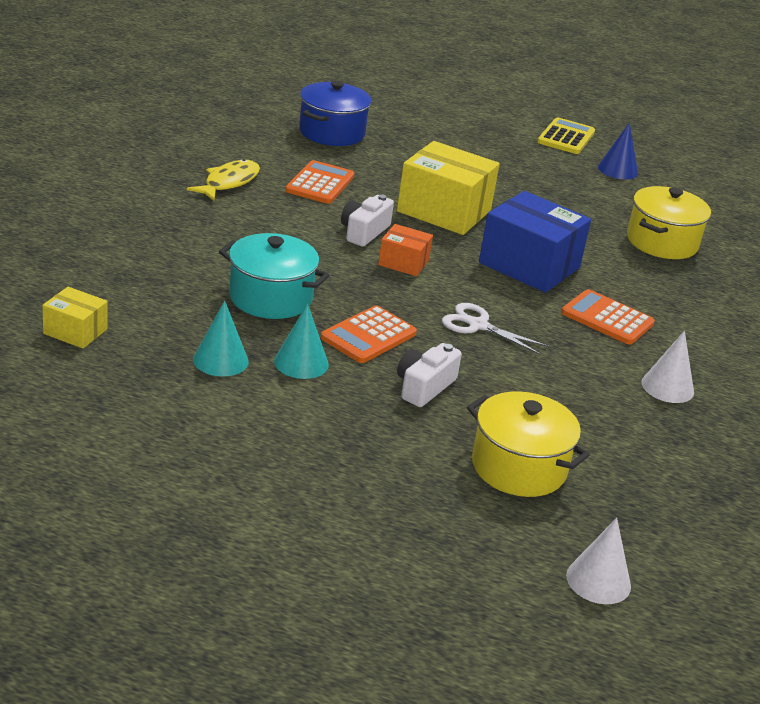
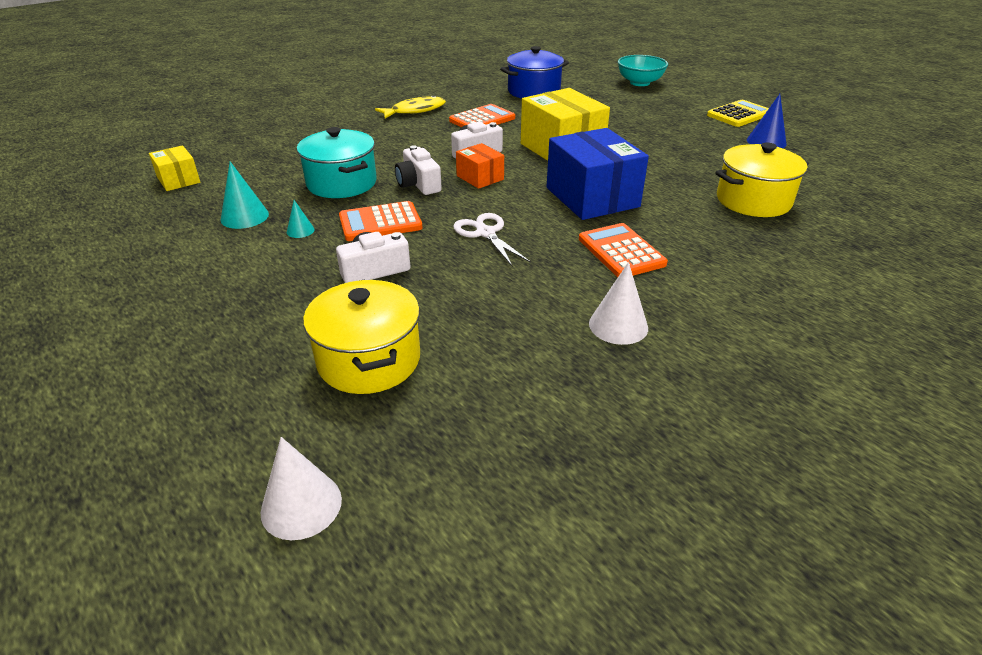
camera: 35 degrees right, 5 degrees up
(301, 362) = (300, 230): turquoise cone -> turquoise cone, size x0.57
(351, 282) = (418, 184): none -> white camera
(431, 104) = (639, 83): none -> turquoise bowl

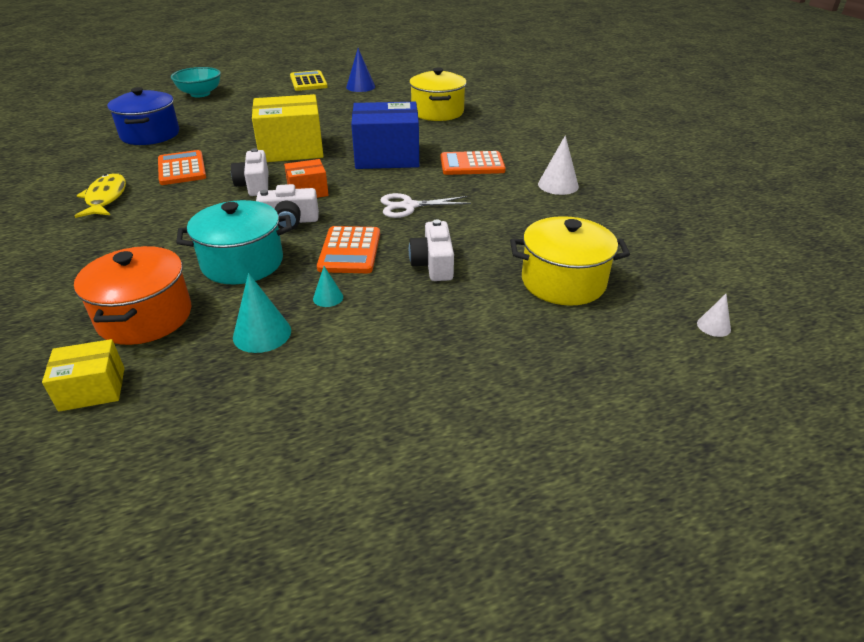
camera: 70 degrees left, 0 degrees up
(259, 171) = (145, 317): none -> orange pot
(301, 505) = (713, 326): white cone -> white cone, size x0.57

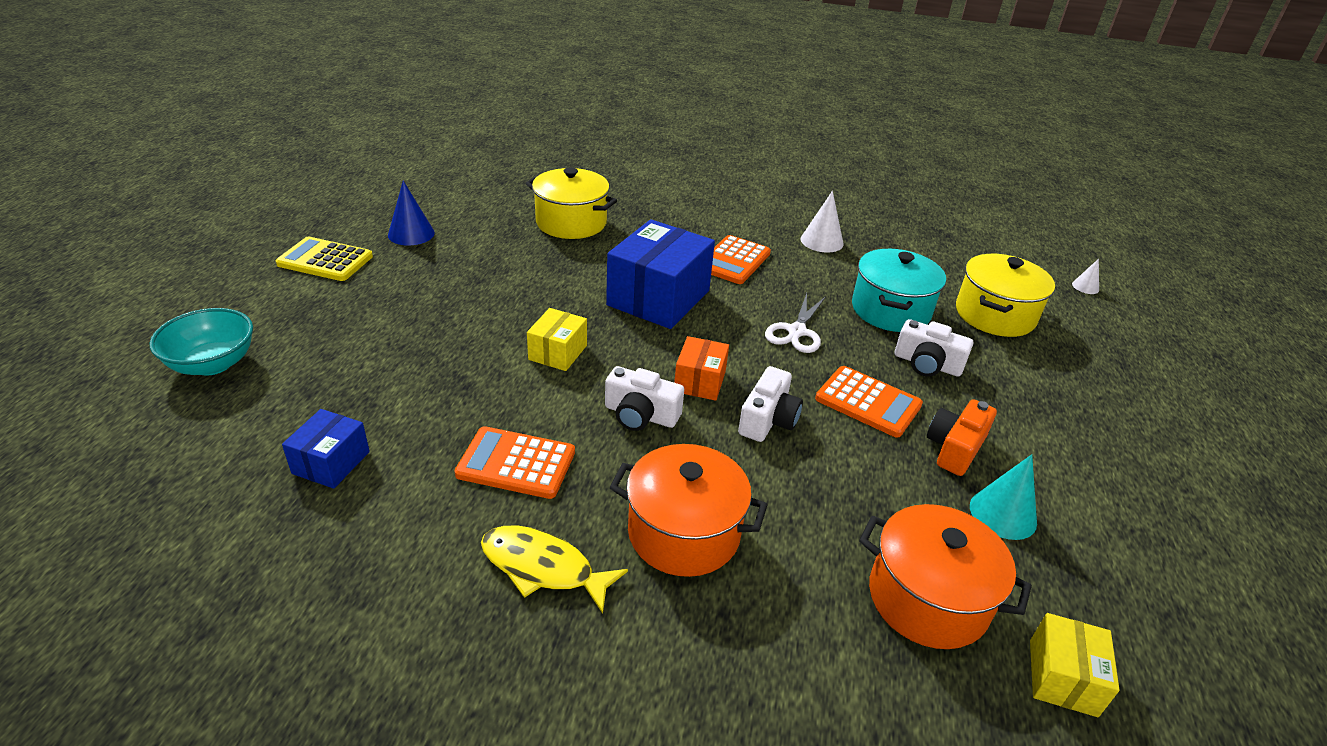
camera: 60 degrees left, 0 degrees up
(150, 135) = (331, 462): blue pot -> blue box
(156, 224) = (684, 533): none -> orange pot
(242, 263) = (845, 485): turquoise pot -> turquoise pot (890, 310)
(291, 149) = (558, 352): yellow box -> yellow box, size x0.52
(328, 297) = (955, 448): turquoise cone -> orange camera

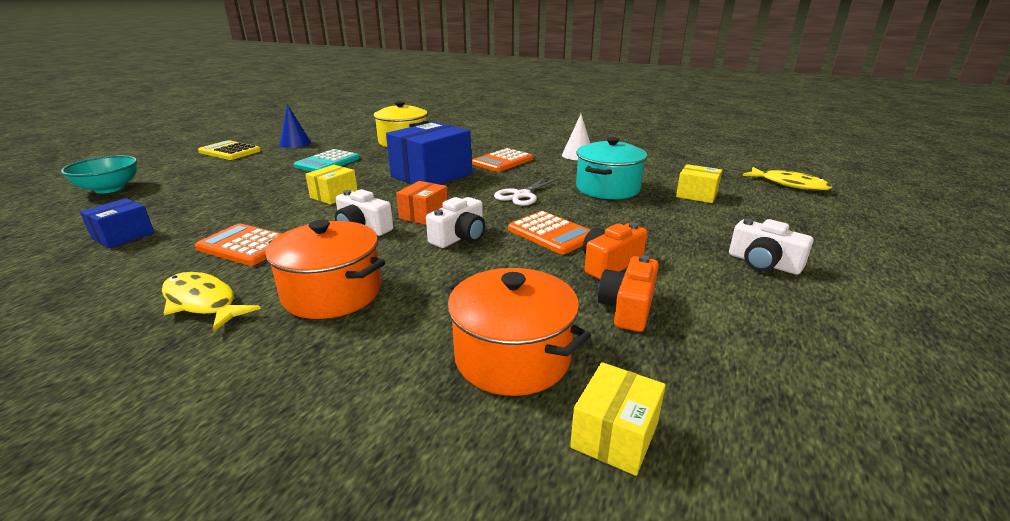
camera: 15 degrees right, 10 degrees down
(495, 278) = (327, 162): none -> turquoise calculator
(927, 364) = (618, 217): white camera -> white camera (763, 263)
(994, 315) = (696, 195): yellow pot -> yellow box
(1003, 514) = (628, 308): turquoise cone -> orange camera
(1085, 287) = (789, 184): white cone -> yellow fish

